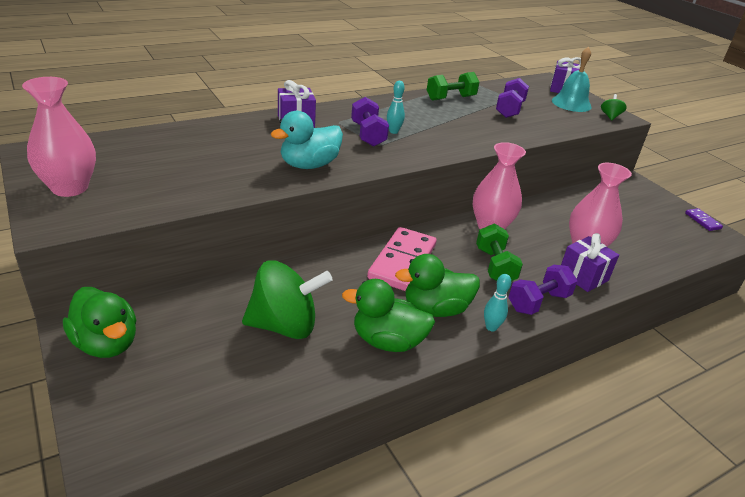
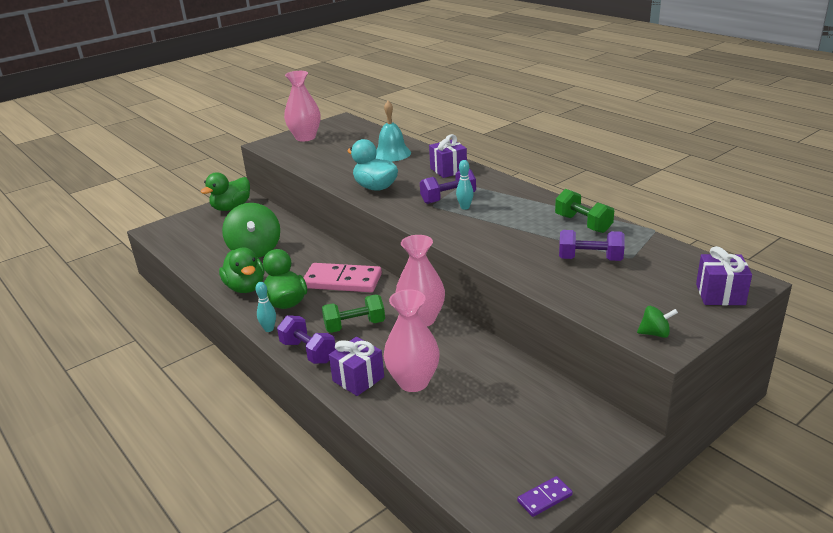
camera: 85 degrees right, 5 degrees down
(387, 341) = (246, 287): green duck -> green duck turned 150 degrees clockwise
(571, 103) = (668, 301): turquoise bell -> turquoise bell (392, 153)

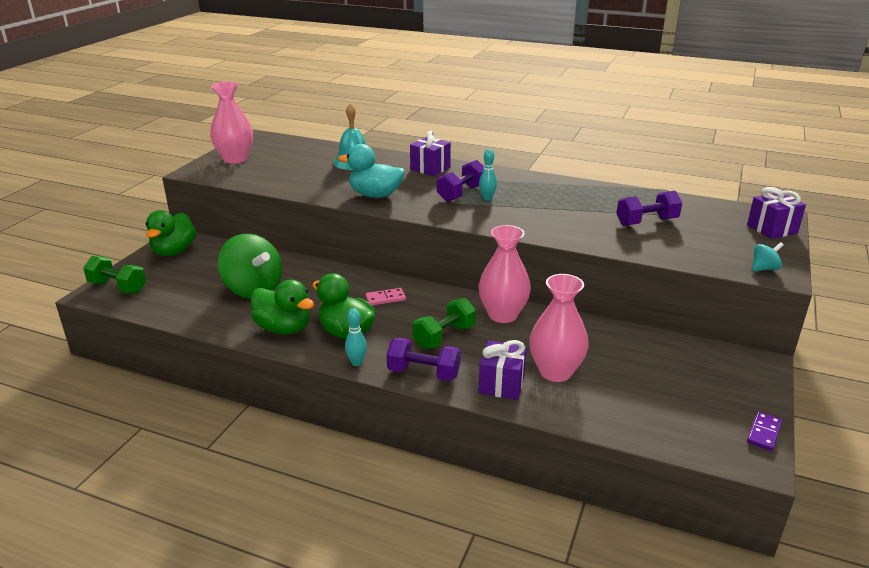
camera: 30 degrees left, 0 degrees up
(342, 281) = (385, 298): pink domino -> pink domino, size x0.46
(583, 224) = (606, 195): green dumbbell -> green dumbbell (118, 287)
(655, 333) = (764, 268): green spinning top -> turquoise spinning top

